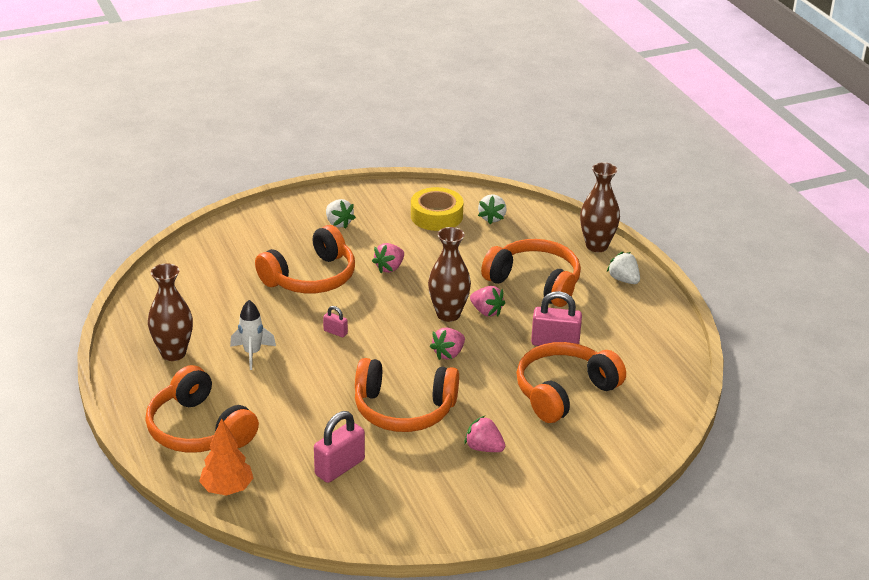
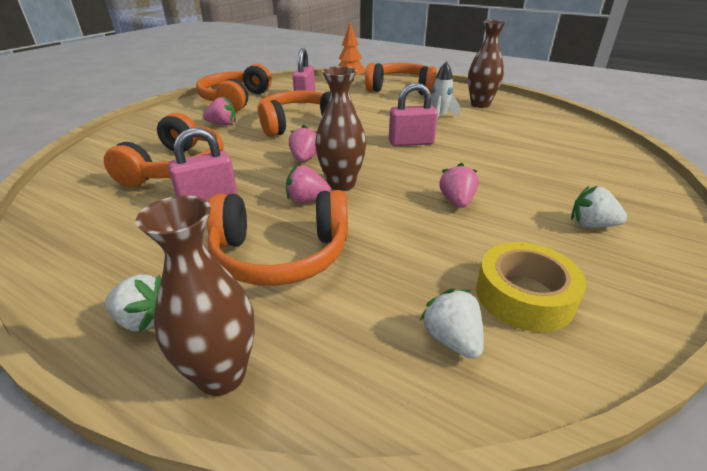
camera: 145 degrees right, 0 degrees up
(311, 277) = (500, 167): orange headphones -> orange headphones (235, 100)
(335, 332) = (411, 142): pink padlock -> pink padlock, size x1.96

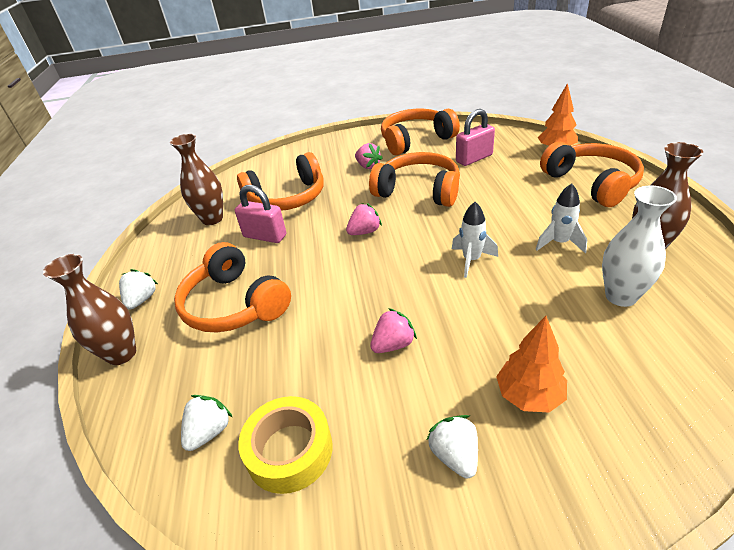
camera: 55 degrees right, 5 degrees up
(143, 320) = (142, 300): white strawberry -> white strawberry turned 150 degrees counterclockwise
(307, 200) = (307, 272): pink strawberry -> none
(341, 184) = (347, 272): brown vase -> brown vase (212, 219)
(411, 142) = (471, 260): pink padlock -> white rocket
(509, 126) = (620, 296): none -> white vase
(561, 181) = (529, 396): none -> orange tree

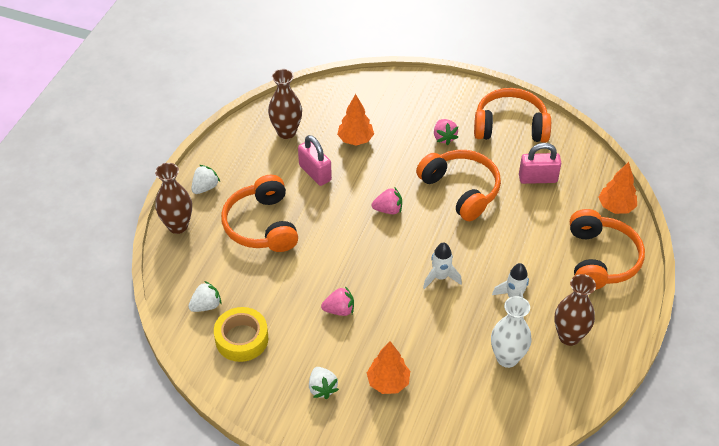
camera: 25 degrees right, 10 degrees up
(287, 198) = (355, 140): orange headphones -> orange tree
(455, 455) = (322, 388): white strawberry -> white strawberry turned 150 degrees clockwise

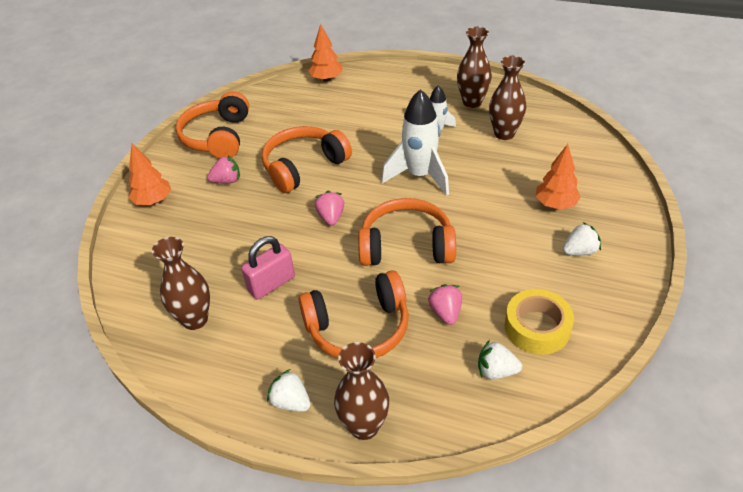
camera: 90 degrees left, 5 degrees down
(206, 305) = (496, 371): white strawberry -> white strawberry turned 45 degrees counterclockwise
(339, 310) = (475, 246): pink strawberry -> pink strawberry (445, 312)
(355, 140) = (219, 251): orange tree -> orange tree (153, 201)
(440, 277) = (420, 176): white rocket -> white rocket, size x1.76
(507, 358) = (504, 134): white vase -> brown vase
(537, 178) = (290, 120): pink padlock -> none
(600, 259) = (386, 87): orange headphones -> orange headphones (406, 246)

